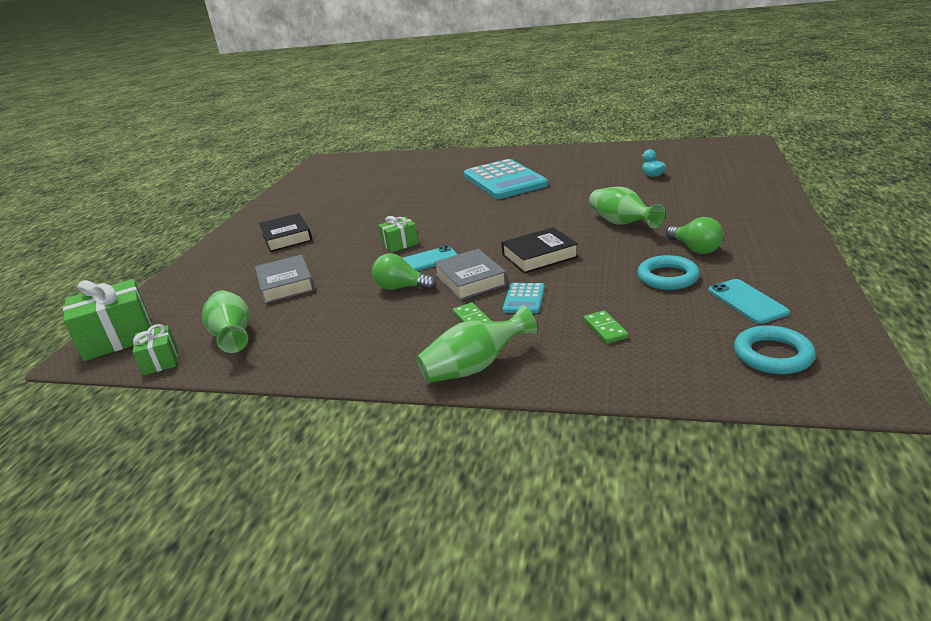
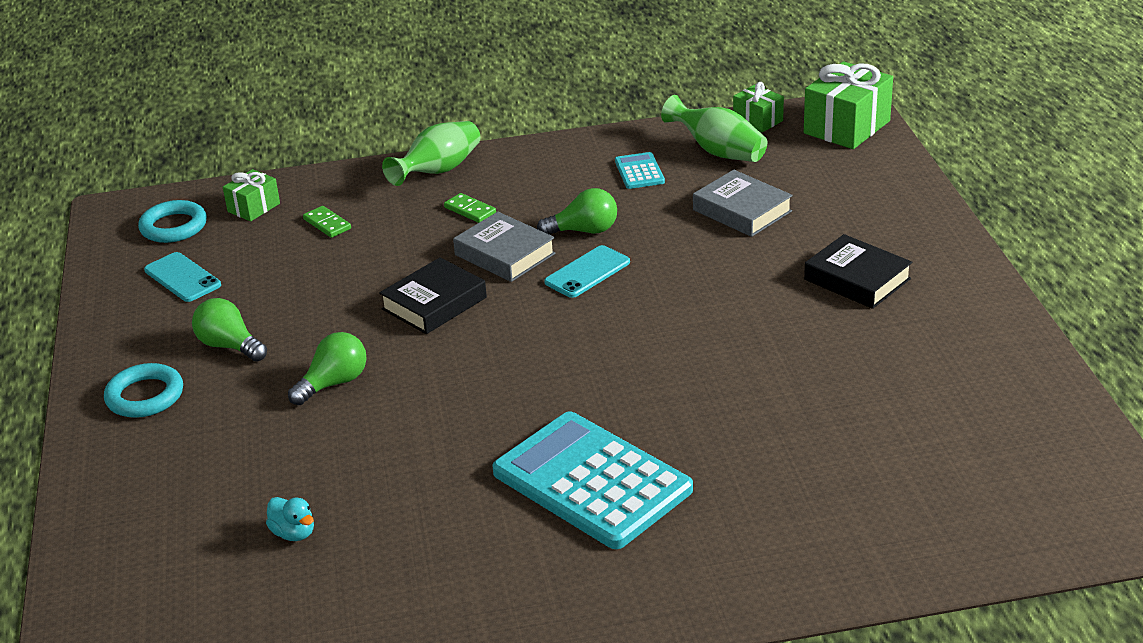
camera: 155 degrees right, 5 degrees up
(400, 244) = (654, 294): green gift -> green gift (254, 207)
(524, 299) = (425, 241): turquoise calculator -> turquoise calculator (639, 172)
(621, 223) = (334, 383): green vase -> green light bulb
(667, 277) = (265, 295): turquoise ring -> turquoise ring (145, 396)

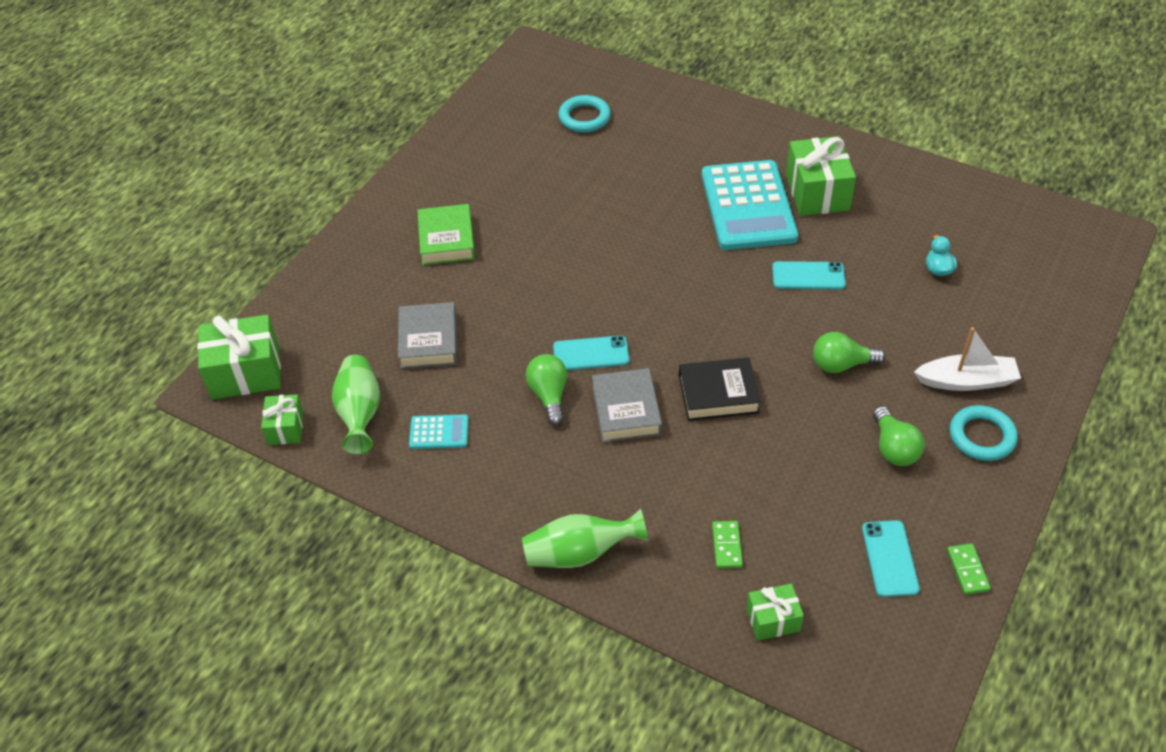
camera: 140 degrees left, 15 degrees up
(174, 227) = (861, 644): turquoise ring -> turquoise ring (584, 117)
(188, 435) = (966, 381): none -> white boat
(444, 444) = (808, 276): none -> turquoise phone
(470, 210) = (604, 479): green domino -> green domino (968, 570)
(525, 546) = (817, 192): none -> green gift
(584, 231) = (549, 395): green light bulb -> green light bulb turned 45 degrees clockwise
(639, 172) = (439, 432): turquoise calculator -> turquoise calculator turned 120 degrees counterclockwise
(857, 279) = (446, 240): black book -> green book

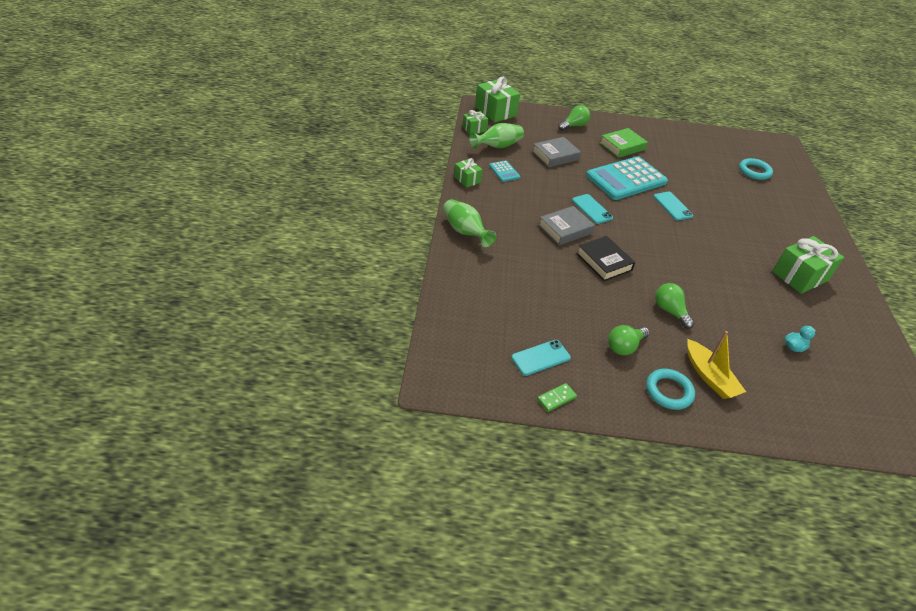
camera: 60 degrees right, 5 degrees down
(549, 395) = (553, 201): green light bulb -> green light bulb (574, 126)
(726, 546) = (504, 285): green domino -> none
(748, 206) = (756, 247): turquoise calculator -> turquoise calculator (626, 179)
(773, 620) = (467, 312): green gift -> green gift (467, 179)
(808, 276) = (726, 284): turquoise phone -> turquoise phone (672, 206)
(966, 381) = (709, 376): white boat -> yellow boat

